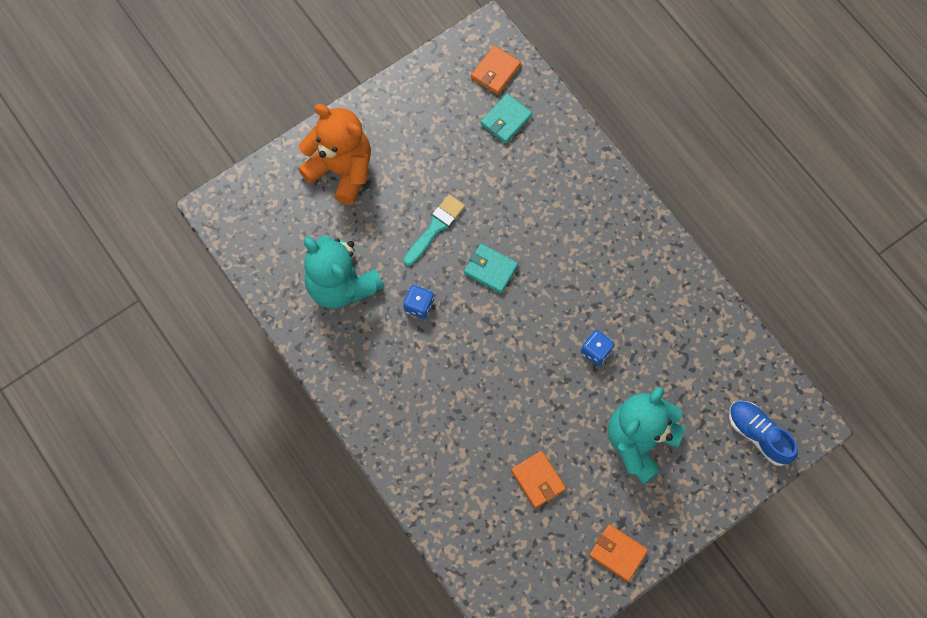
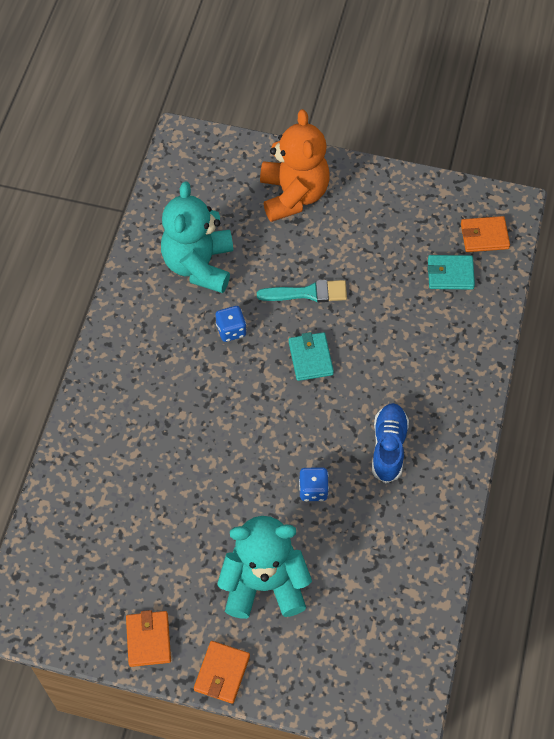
camera: 50 degrees right, 10 degrees down
(538, 480) = (160, 528): orange wallet -> orange wallet (222, 673)
(758, 434) = (358, 680): blue shoe -> blue shoe (388, 447)

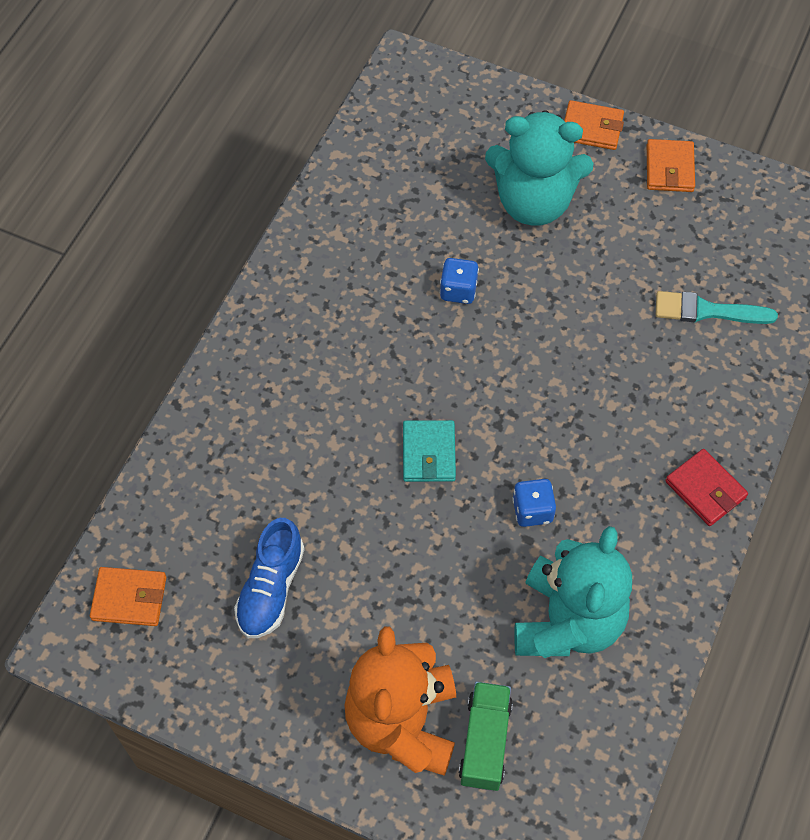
camera: 170 degrees left, 0 degrees up
(110, 363) = (705, 489): none -> red wallet
(222, 673) = (592, 128): orange wallet -> orange wallet turned 75 degrees clockwise
(242, 192) = (485, 742): none -> green truck
(308, 293) = (413, 549): turquoise brush -> turquoise brush (707, 311)
(388, 447) = (354, 325): blue shoe -> blue shoe (271, 588)
(450, 274) = (200, 545): turquoise wallet -> none

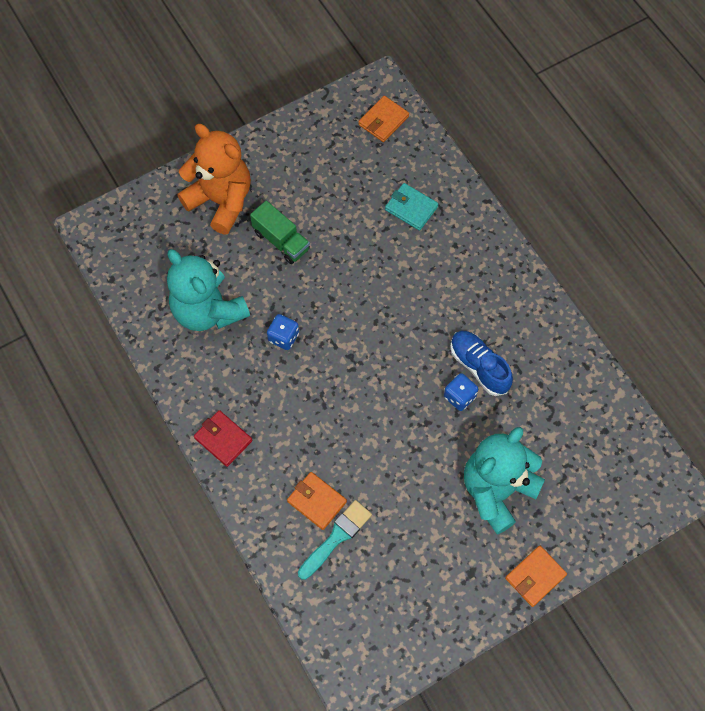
camera: 125 degrees right, 5 degrees up
(271, 588) = (339, 184): blue shoe -> blue shoe (479, 366)
(429, 453) = (359, 308): turquoise wallet -> turquoise wallet (411, 208)
(485, 742) = (181, 230): green truck -> green truck (281, 241)
(669, 168) = (464, 604): orange wallet -> orange wallet (316, 501)
(705, 489) = (223, 439): red wallet -> red wallet turned 45 degrees clockwise

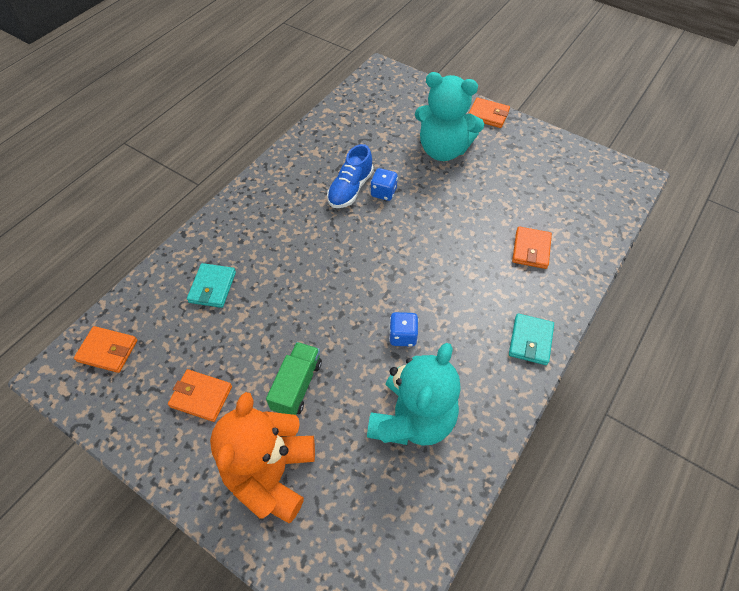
camera: 115 degrees left, 10 degrees down
(223, 439) = (530, 341): red wallet -> turquoise wallet
(307, 173) = (201, 396): none -> orange wallet
(336, 537) = (547, 226): turquoise brush -> none

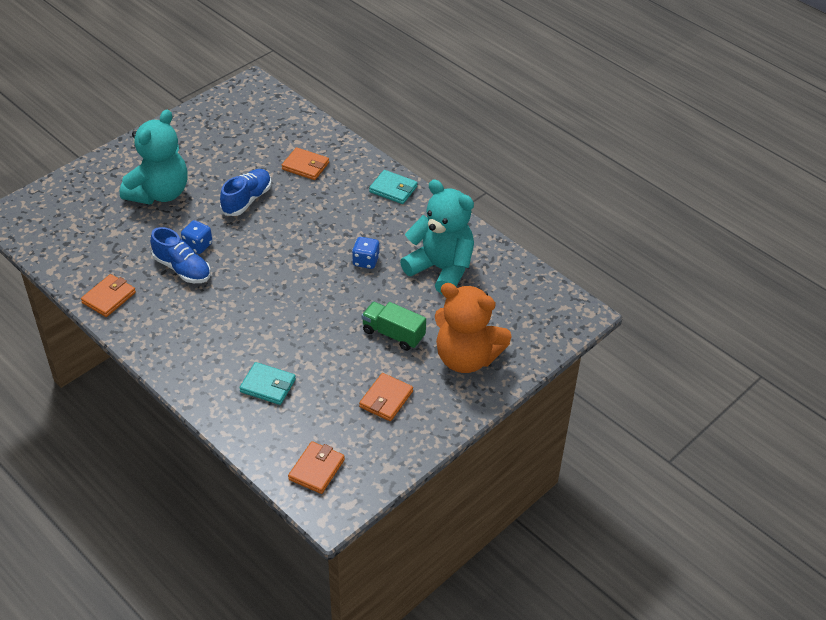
camera: 80 degrees left, 10 degrees down
(459, 213) = (247, 200): none -> blue shoe
(488, 115) = (126, 151): orange wallet -> orange wallet (109, 297)

